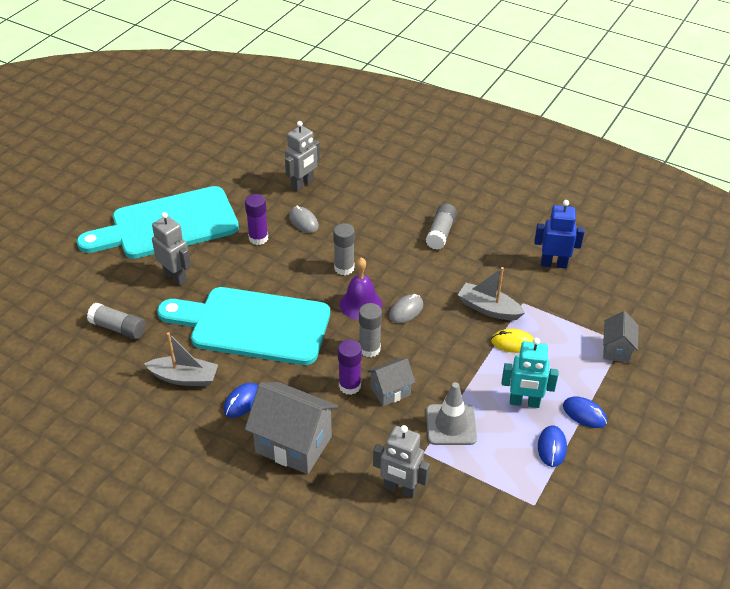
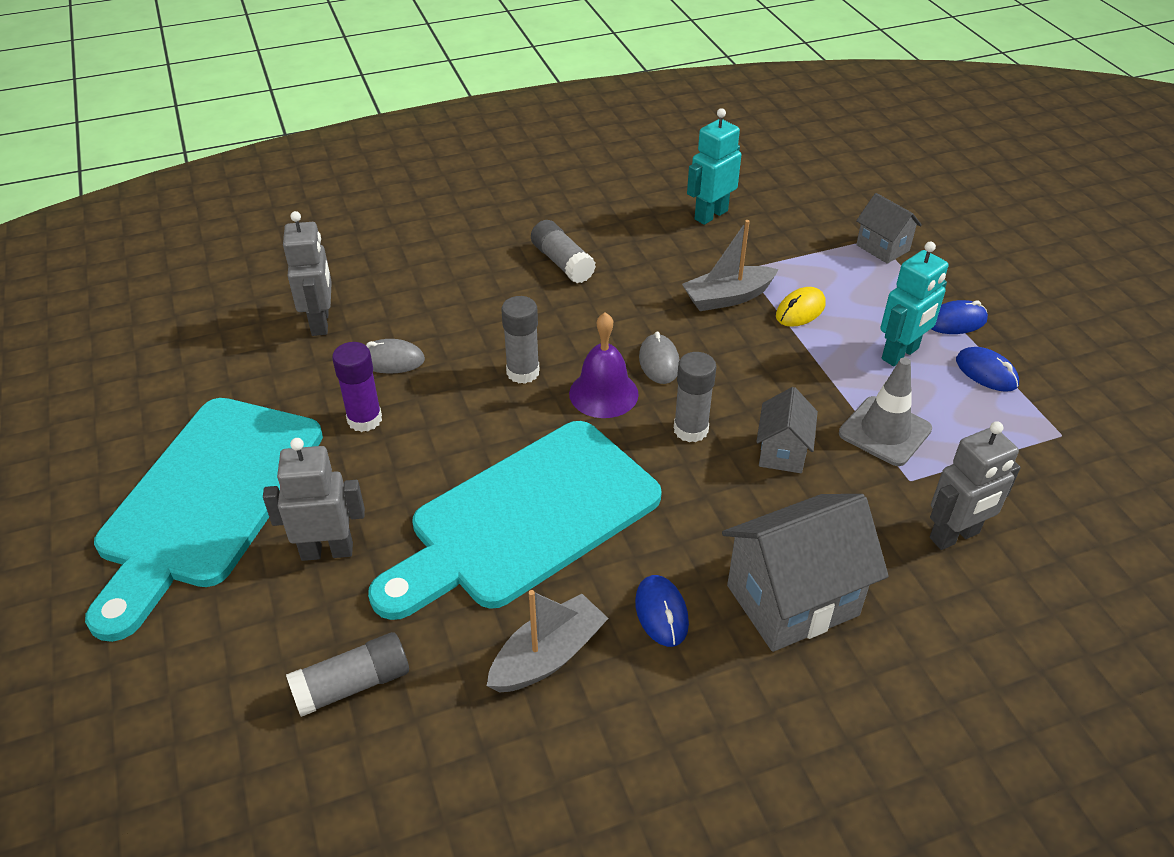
camera: 50 degrees left, 0 degrees up
(349, 386) = (737, 484): purple glue stick -> none
(553, 264) = (710, 215): blue robot -> turquoise robot

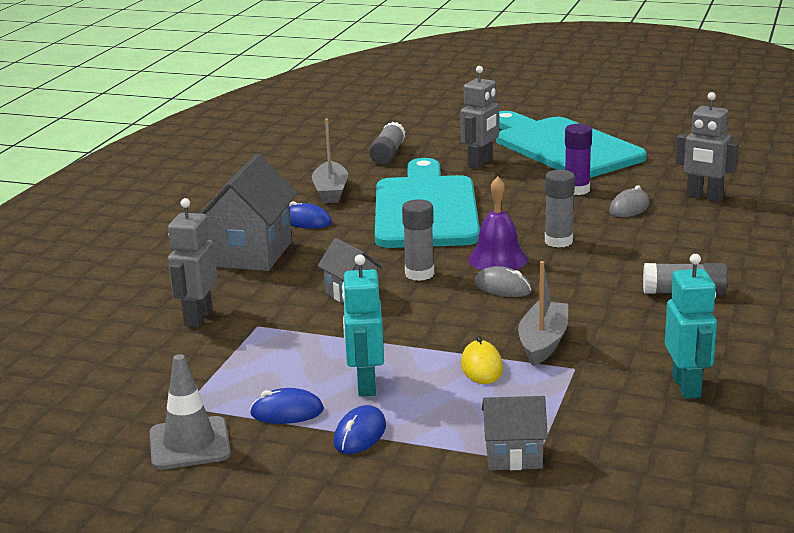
camera: 130 degrees right, 20 degrees down
(885, 431) = (307, 337): grey traffic cone -> grey traffic cone (189, 444)

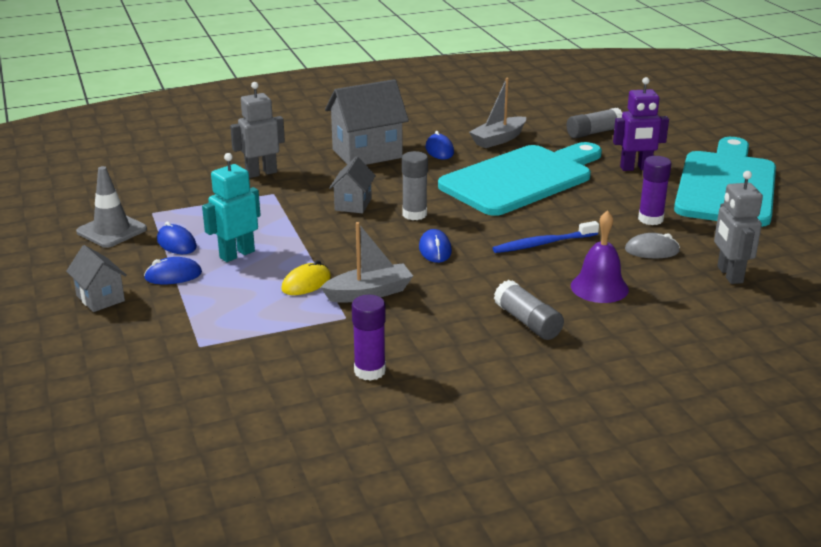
camera: 50 degrees right, 5 degrees up
(480, 163) = (635, 168): grey robot -> purple robot
(497, 259) = (478, 232): purple bell -> purple bell (599, 287)
(502, 287) = (435, 249): grey mouse -> blue mouse
(513, 456) = (198, 336): grey house -> grey house (100, 298)
(558, 241) = (543, 244): grey glue stick -> blue toothbrush
(687, 387) = (370, 371): turquoise robot -> purple glue stick

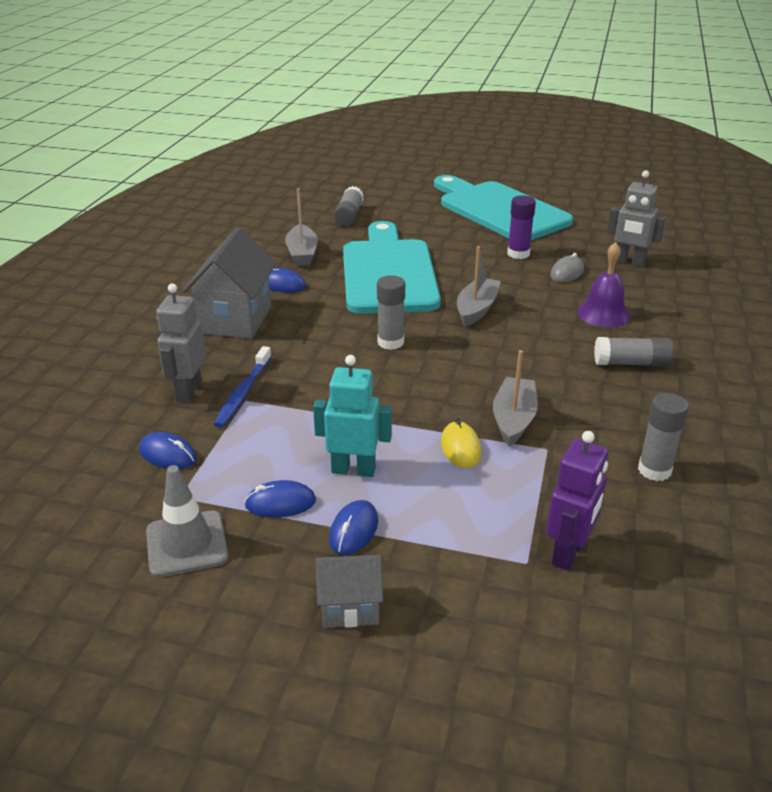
camera: 55 degrees left, 5 degrees up
(237, 254) = (353, 470): turquoise robot -> turquoise robot turned 105 degrees clockwise
(353, 204) = (330, 365): grey house -> none
(370, 371) = (654, 470): purple glue stick -> grey glue stick
(435, 249) = (468, 357): blue mouse -> blue mouse (168, 455)
(517, 231) = (476, 309): none -> grey boat
(543, 244) = (510, 307): blue toothbrush -> blue toothbrush (243, 393)
(635, 168) = (431, 226): purple robot -> purple robot (568, 553)

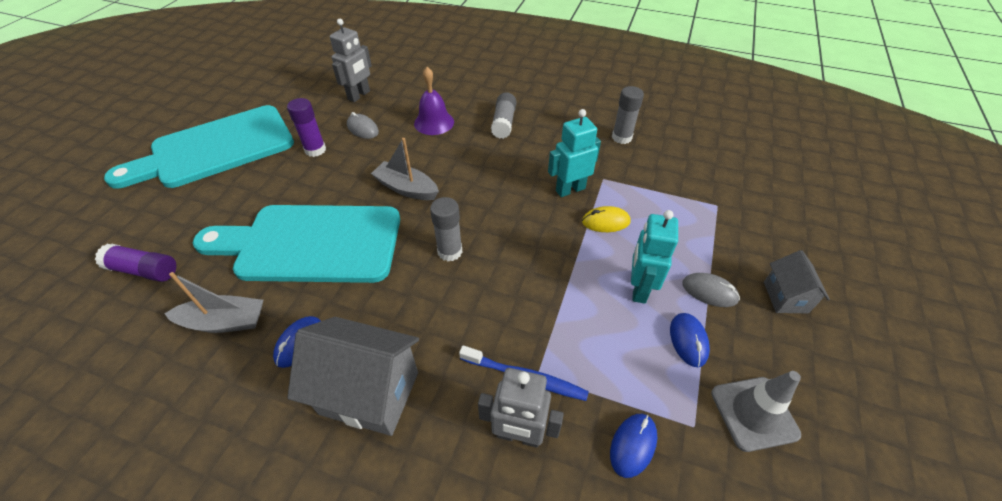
camera: 85 degrees left, 15 degrees up
(349, 216) = (144, 270): grey glue stick -> purple glue stick
(353, 530) = (709, 292): blue mouse -> grey mouse
(513, 419) = (570, 189): grey boat -> turquoise robot
(568, 553) = (704, 186): purple robot -> none

